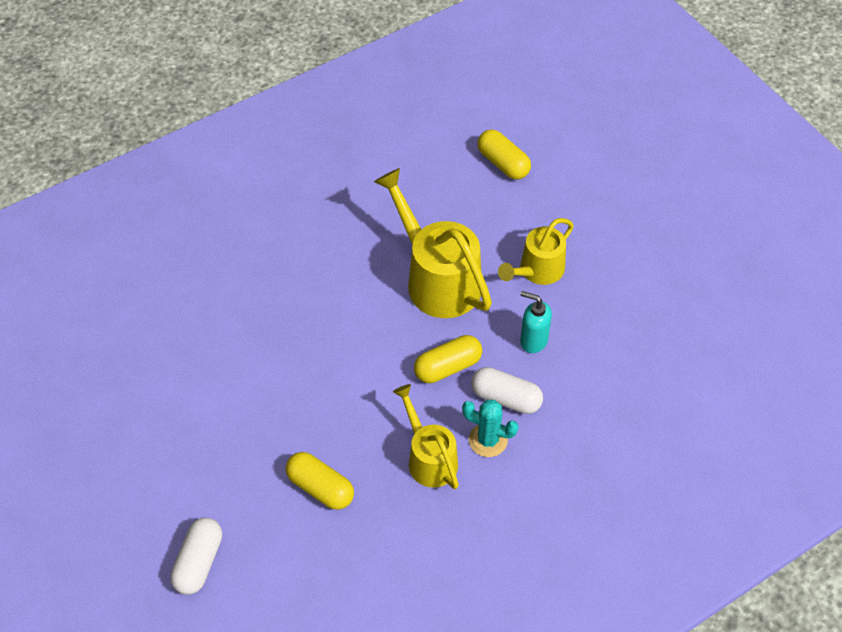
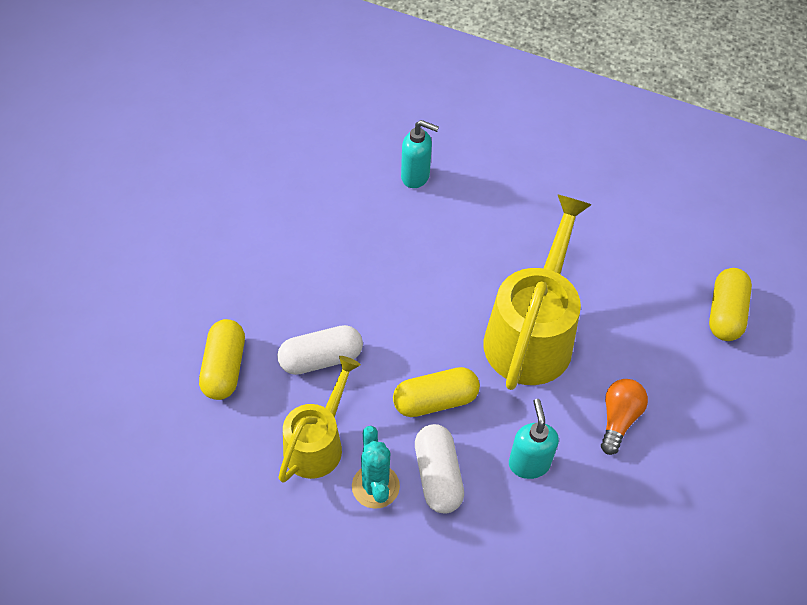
camera: 55 degrees right, 0 degrees up
(199, 562) = (91, 317): white capsule -> white capsule (321, 359)
(243, 268) = (416, 177): none -> turquoise soap dispenser
(447, 367) = (435, 401): yellow capsule -> yellow capsule turned 45 degrees counterclockwise
(537, 271) = (618, 419): yellow watering can -> orange light bulb

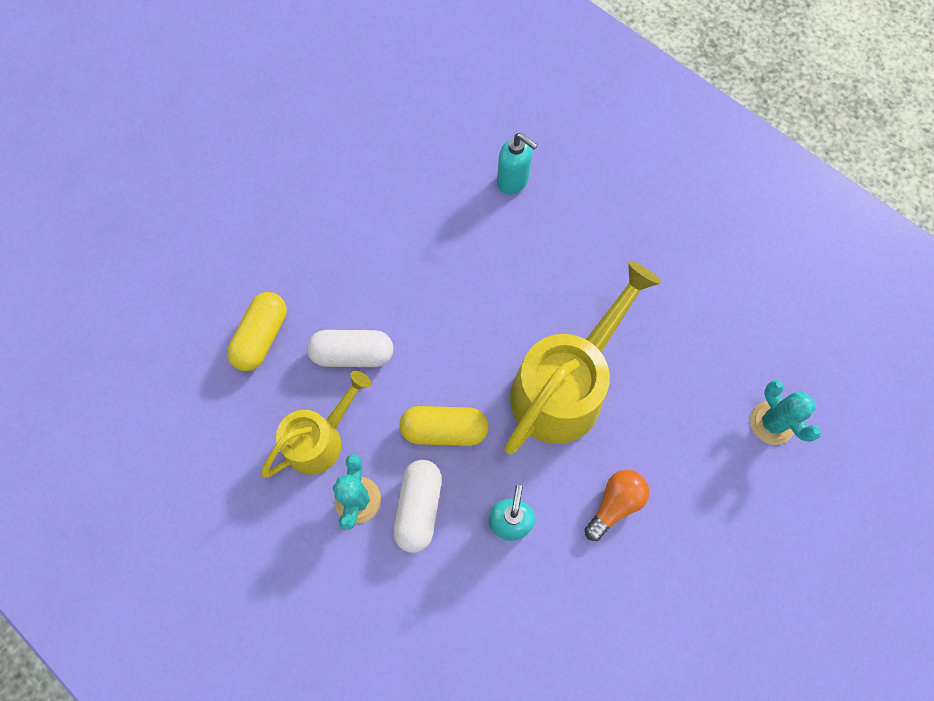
camera: 20 degrees right, 15 degrees up
(725, 313) = (772, 423): yellow capsule -> turquoise cactus

